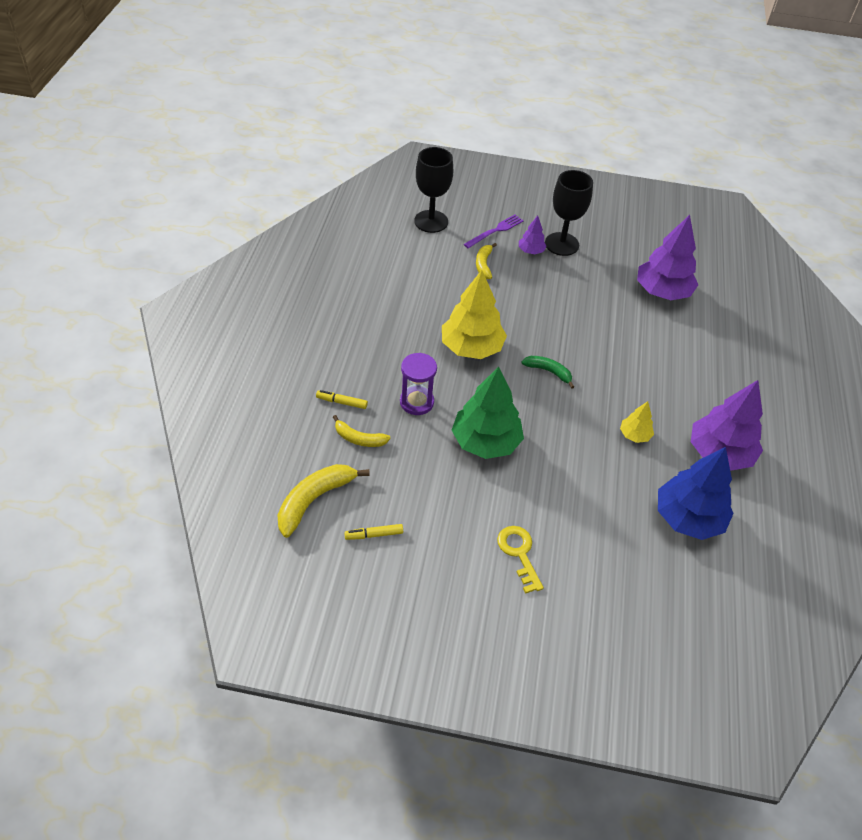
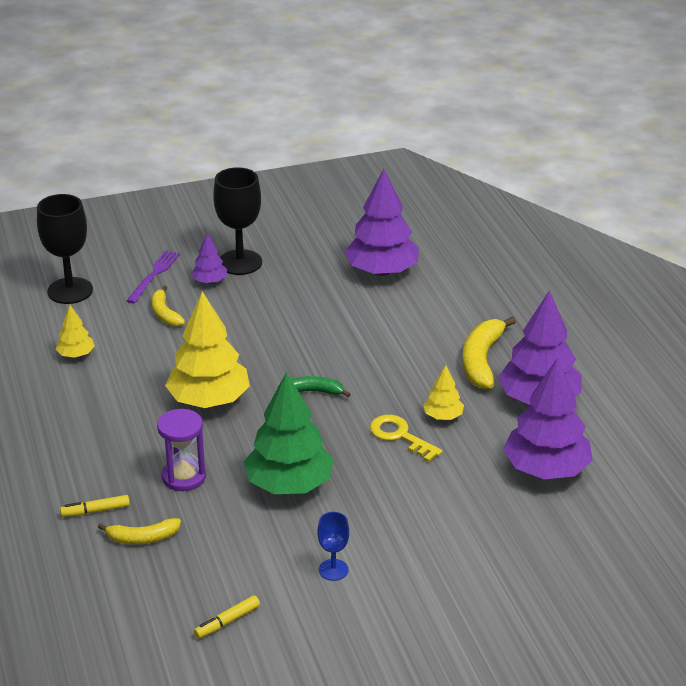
camera: 25 degrees left, 15 degrees down
(314, 500) = (134, 618): yellow banana -> yellow banana (482, 360)
(404, 273) = (76, 355): none -> yellow tree
(474, 528) = (333, 570): none -> blue goblet
(519, 554) = (398, 573): yellow key -> yellow key (400, 436)
(688, 518) = (546, 469): blue tree -> purple tree

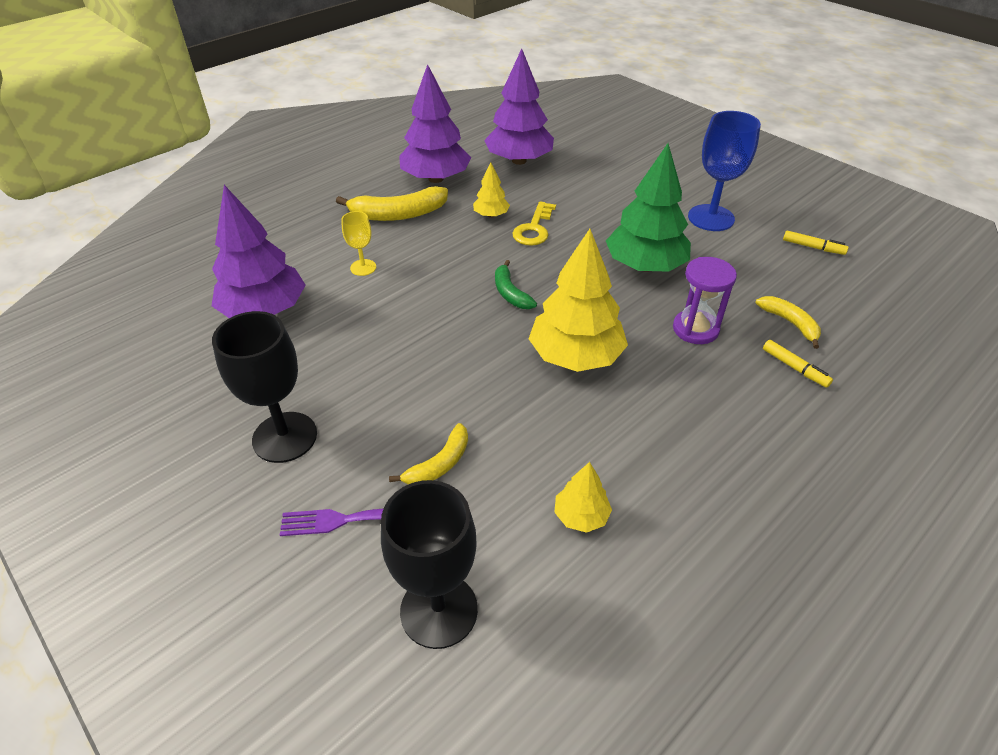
camera: 115 degrees left, 10 degrees up
(209, 281) = (343, 450): purple tree -> none
(333, 570) = (711, 218): blue goblet -> blue goblet, size x1.90
(406, 325) = (363, 267): none -> yellow goblet

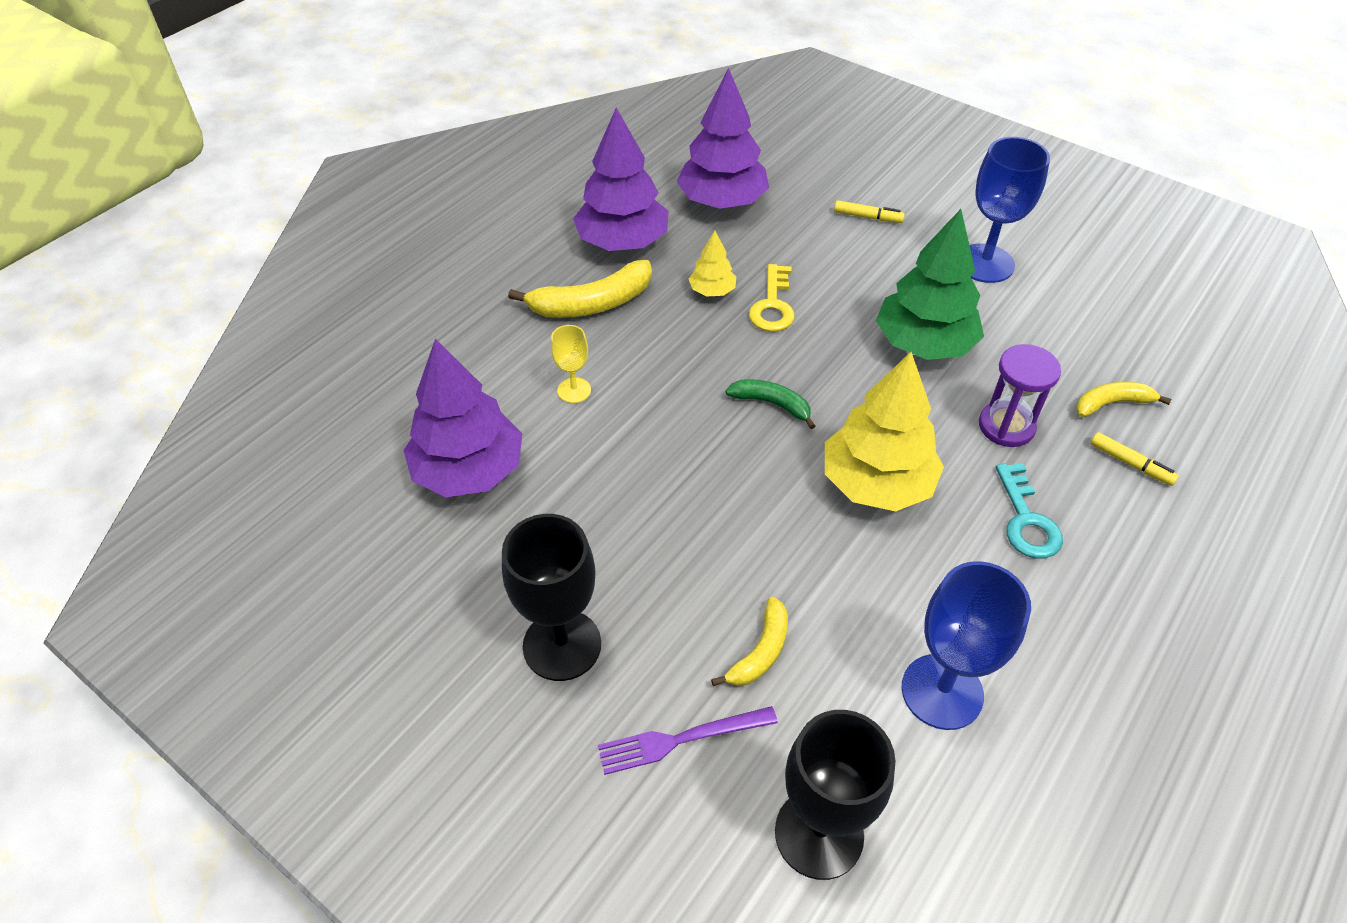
camera: 10 degrees left, 5 degrees up
(510, 293) = (772, 404): green banana -> green banana turned 150 degrees clockwise
(581, 516) = (942, 691): yellow tree -> blue goblet
(692, 397) = (1026, 519): none -> turquoise key
(790, 323) = (1112, 403): yellow banana -> yellow banana turned 60 degrees counterclockwise
(813, 247) = (1114, 293): yellow marker -> yellow marker (867, 217)

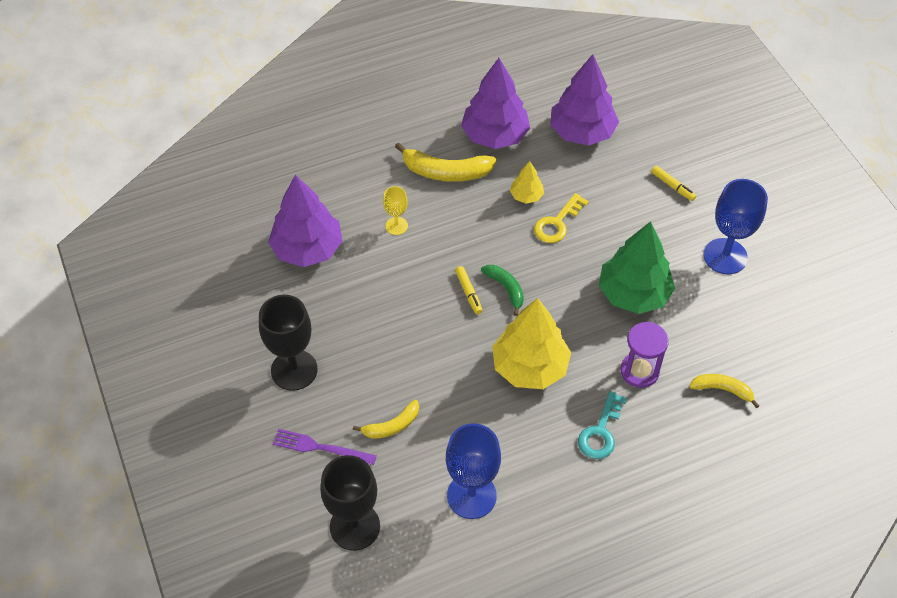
camera: 30 degrees right, 5 degrees up
(1130, 464) = (698, 432): yellow marker -> yellow marker (468, 293)

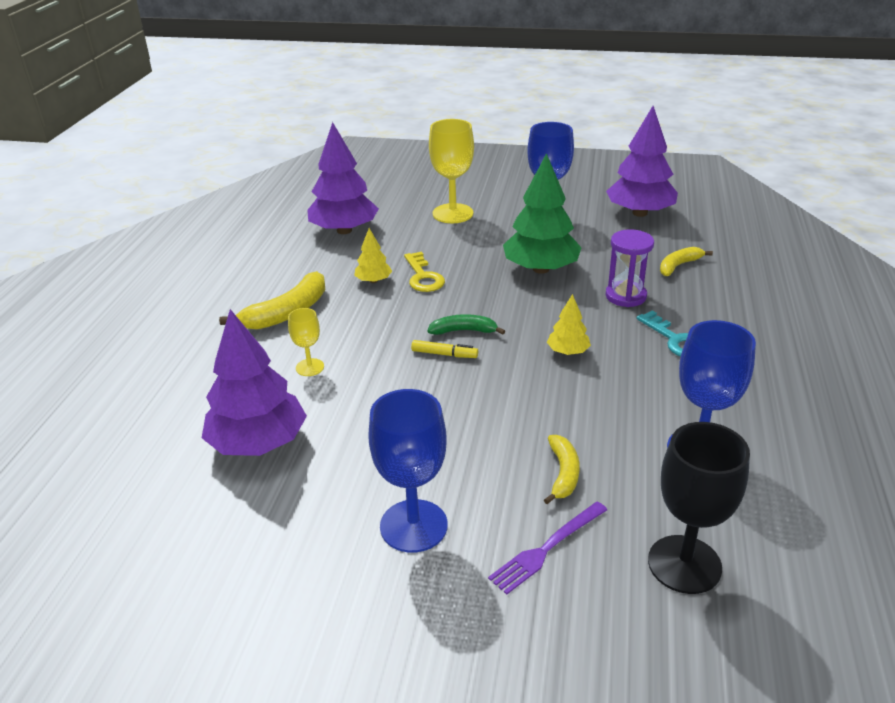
camera: 55 degrees left, 20 degrees down
(294, 370) = (413, 526): black goblet -> blue goblet
(494, 135) = (285, 271): purple tree -> purple tree (639, 213)
(529, 366) = (568, 352): yellow tree -> yellow tree, size x0.48
(672, 186) = (453, 213): yellow marker -> yellow goblet

